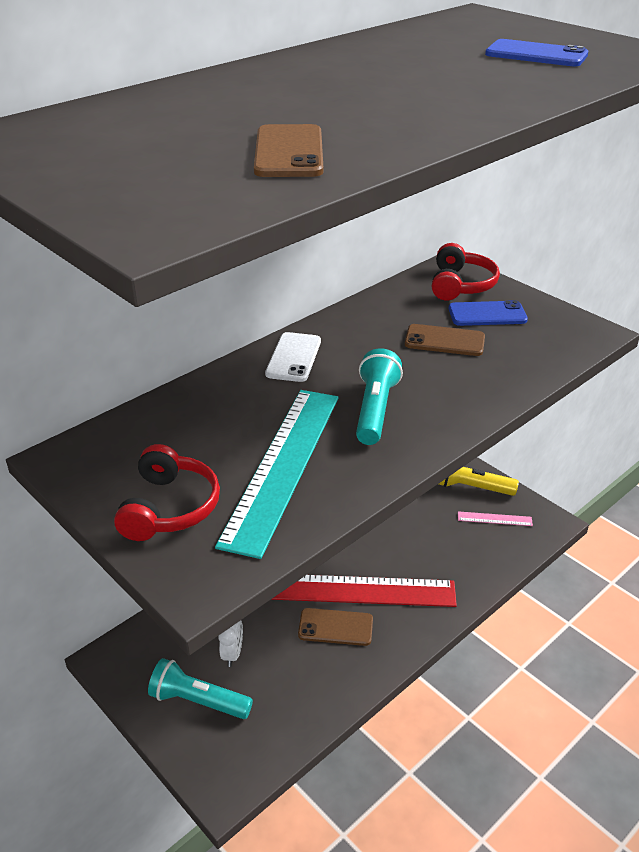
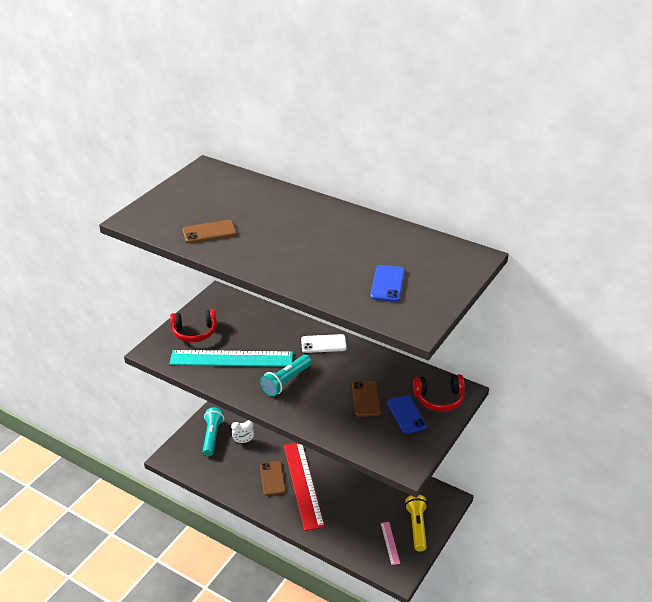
camera: 75 degrees right, 0 degrees up
(375, 410) = (286, 381): turquoise flashlight -> turquoise flashlight turned 135 degrees clockwise

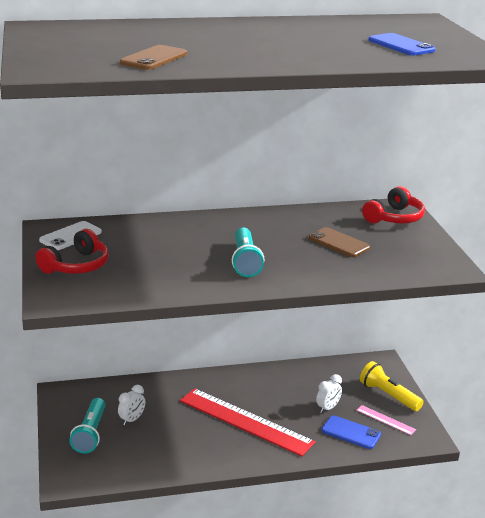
camera: 45 degrees left, 10 degrees down
(212, 436) = (90, 434): turquoise flashlight -> turquoise flashlight turned 135 degrees counterclockwise
(231, 358) = (157, 268): turquoise ruler -> none
(272, 478) = (208, 433): brown phone -> none
(323, 344) = (230, 223): white phone -> white phone (70, 236)
(364, 509) = (328, 408): none -> white clock
(406, 414) = (389, 238): blue phone -> blue phone (351, 432)

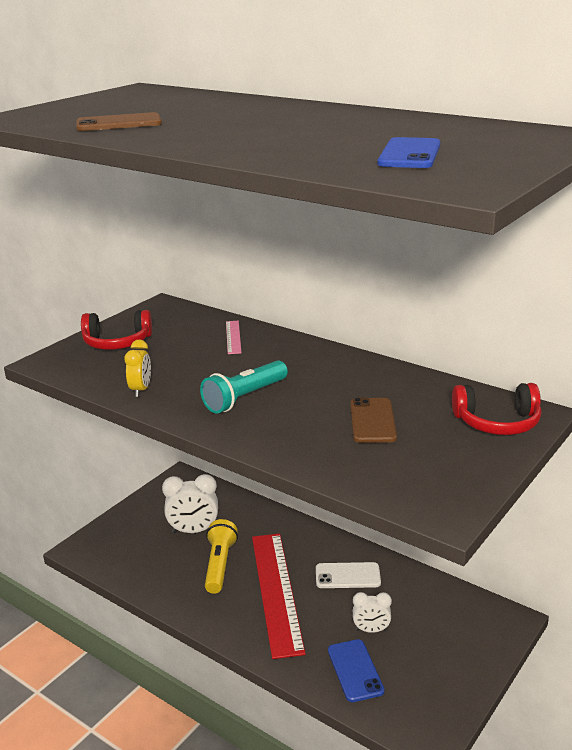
camera: 50 degrees right, 0 degrees up
(70, 236) = (163, 317): white phone -> white phone (347, 576)
(90, 434) = (149, 523): turquoise flashlight -> none
(132, 420) = (193, 531): white clock -> white clock, size x1.63
(169, 286) = (141, 390): none -> yellow clock
(385, 420) = (413, 683): pink ruler -> pink ruler (233, 337)
(388, 395) = (458, 660): yellow flashlight -> yellow flashlight (220, 565)

